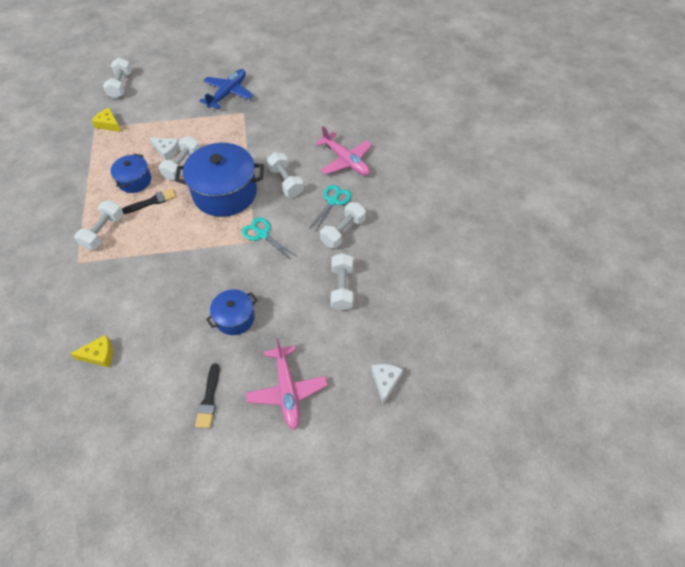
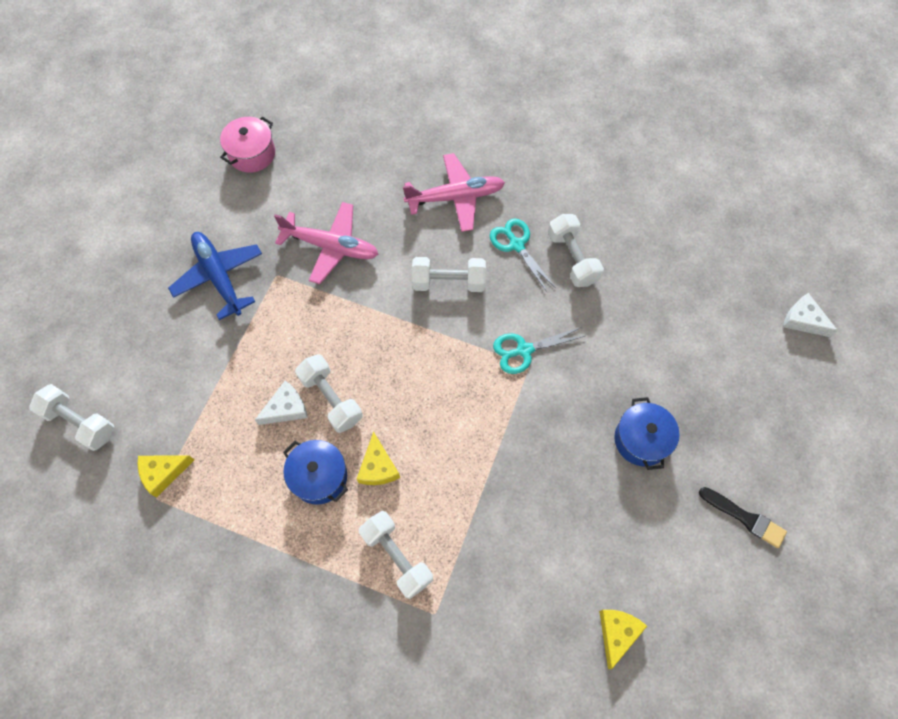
camera: 60 degrees left, 10 degrees up
(152, 201) = (378, 467): black brush -> yellow cheese
(225, 193) = (422, 364): blue pot -> none
(287, 390) = (770, 425): pink plane -> pink plane (330, 246)
(310, 71) = (252, 154): none -> pink pot
(342, 288) = (657, 301): white dumbbell -> none

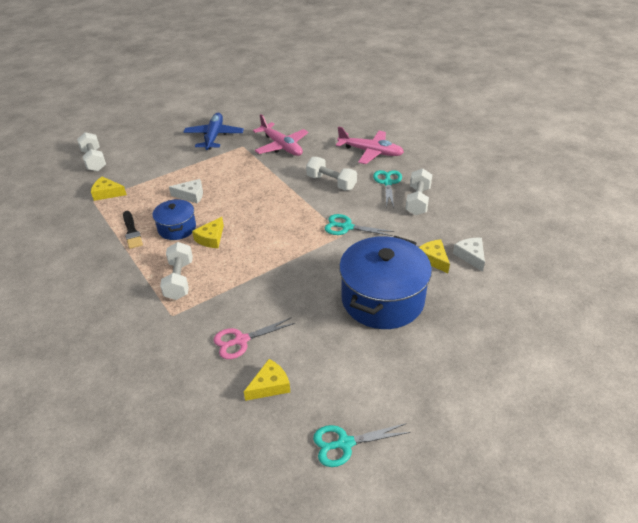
camera: 35 degrees right, 25 degrees down
(252, 154) = (278, 101): pink pot -> none
(331, 399) = (217, 201): white dumbbell -> none
(541, 595) = (241, 340): none -> pink scissors
(641, 440) = (382, 299): blue pot -> blue pot, size x1.88
(651, 346) = (433, 259): none -> yellow cheese
(736, 650) = (345, 443): none -> turquoise scissors
(745, 518) = (420, 374): black brush -> black brush (132, 232)
(803, 320) = (562, 293): white cheese -> white cheese (470, 256)

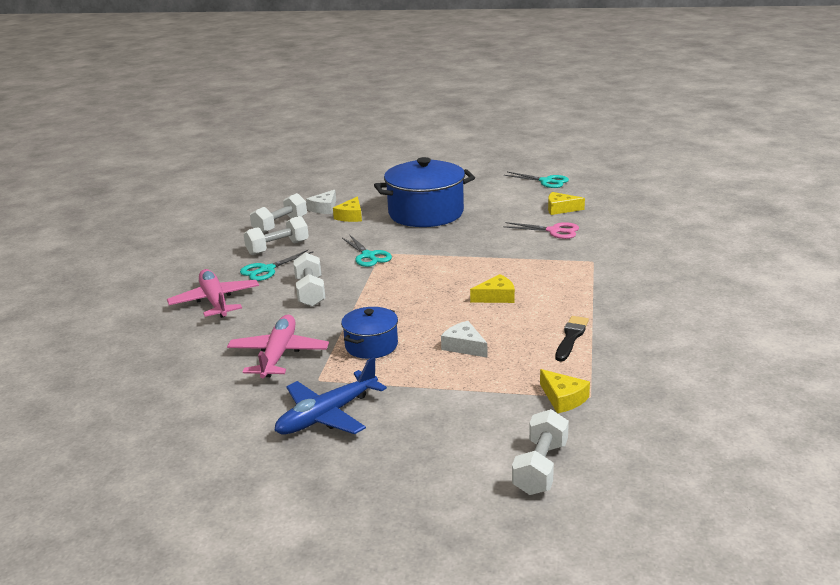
camera: 135 degrees left, 15 degrees down
(177, 228) = (519, 320): blue pot -> blue pot (371, 345)
(179, 280) = (562, 279): white dumbbell -> white dumbbell (280, 225)

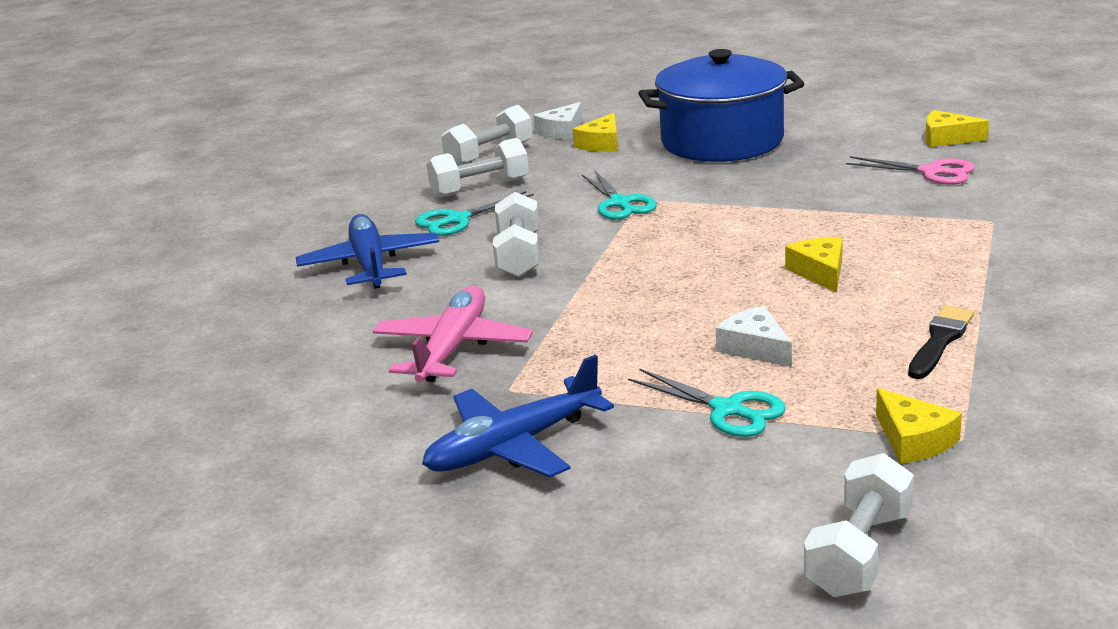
camera: 10 degrees right, 0 degrees up
(215, 301) = (370, 264): pink plane -> blue plane
(371, 345) = (602, 340): blue pot -> none
(496, 297) = (820, 272): yellow cheese -> yellow cheese turned 90 degrees counterclockwise
(546, 181) = (927, 96): turquoise scissors -> turquoise scissors (727, 410)

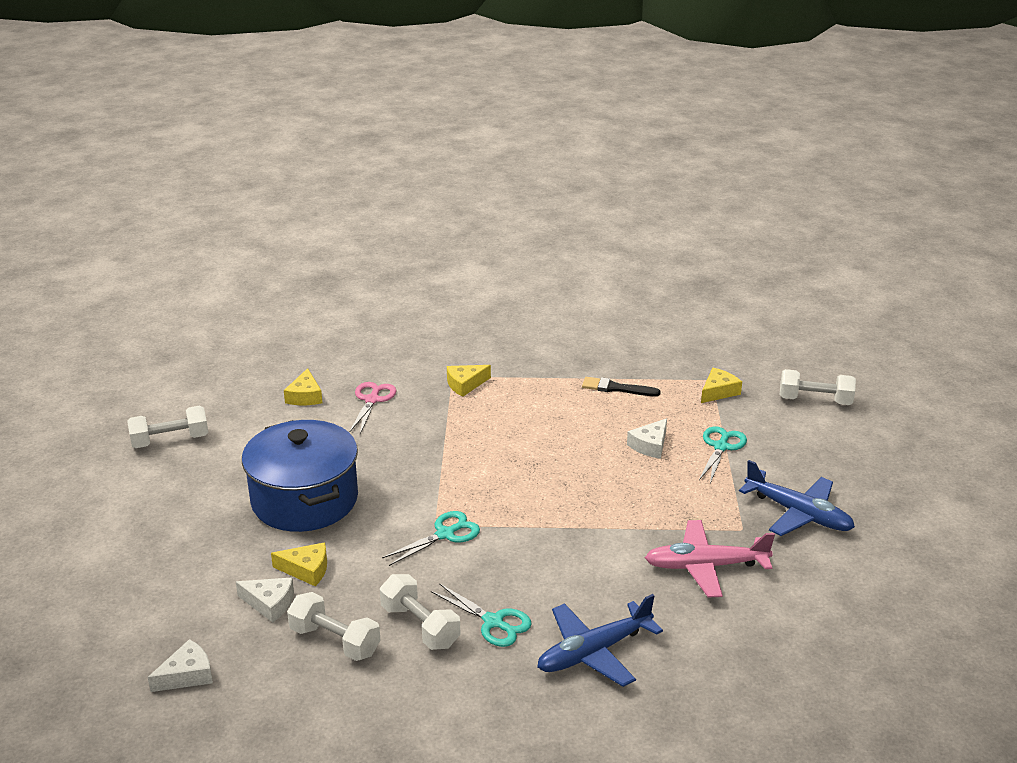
camera: 110 degrees left, 5 degrees up
(493, 108) = (187, 675): none -> white cheese
(519, 255) = (554, 568): white dumbbell -> white dumbbell (170, 440)
(820, 272) = (543, 432): yellow cheese -> yellow cheese (465, 384)

